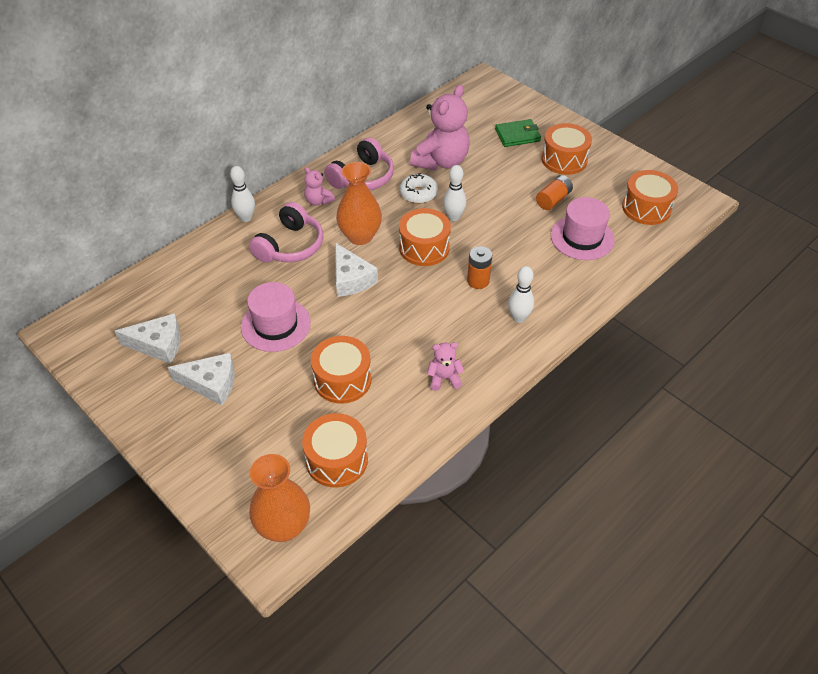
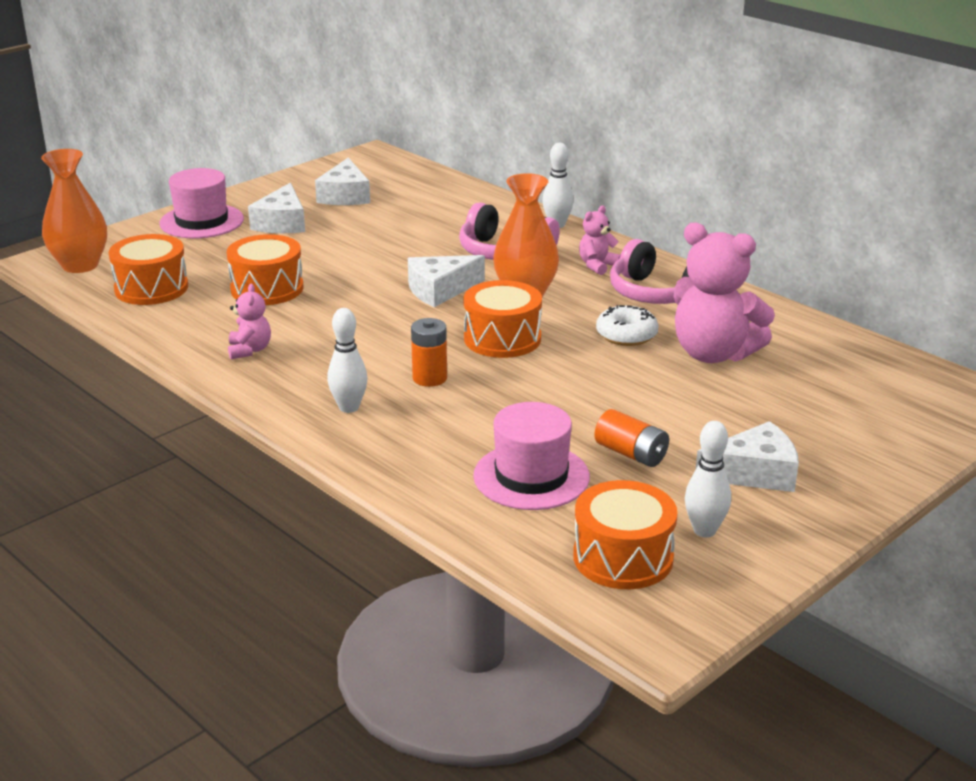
camera: 90 degrees right, 20 degrees down
(275, 325) = (364, 250): pink hat -> pink hat (202, 221)
(453, 217) = (574, 362): white bowling pin -> white bowling pin (704, 530)
(517, 135) = (815, 427): green wallet -> none
(564, 159) = (754, 473): orange drum -> white cheese

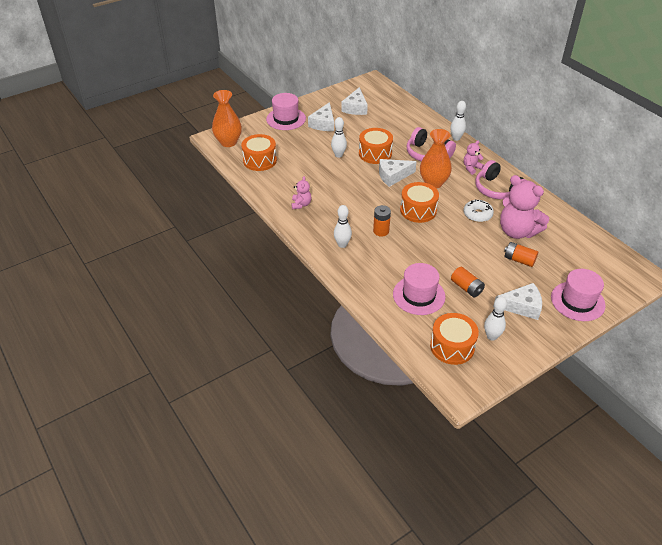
camera: 10 degrees right, 15 degrees up
(267, 289) = (312, 166): orange drum -> orange drum (375, 154)
(320, 267) = (338, 155): none -> white bowling pin
(729, 398) = (519, 260): none -> orange battery
(867, 453) = (577, 301): none -> pink hat

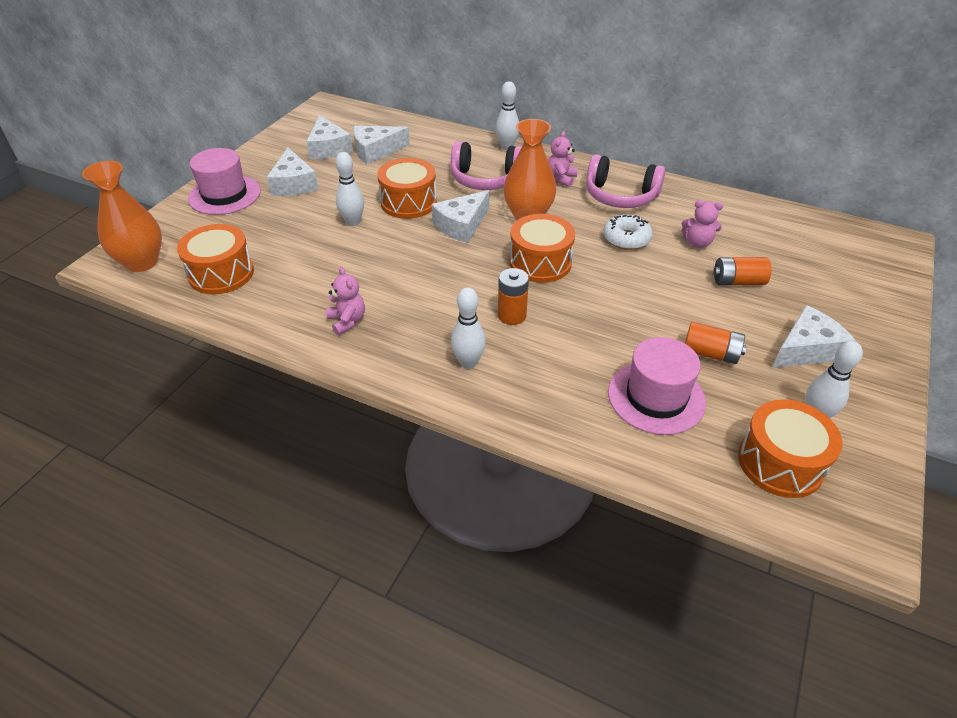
camera: 30 degrees left, 0 degrees up
(379, 118) = (376, 151): none -> white cheese
(517, 231) = (697, 243): pink teddy bear -> pink teddy bear, size x0.48
(577, 301) = (862, 310): pink hat -> none

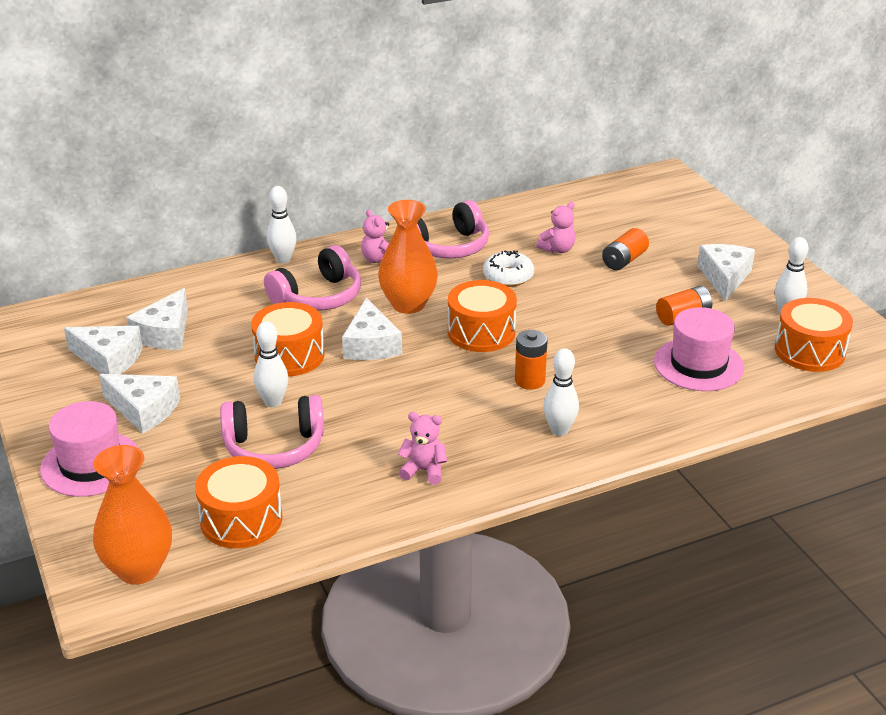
camera: 50 degrees left, 10 degrees down
(307, 247) = (274, 447): none -> pink headphones

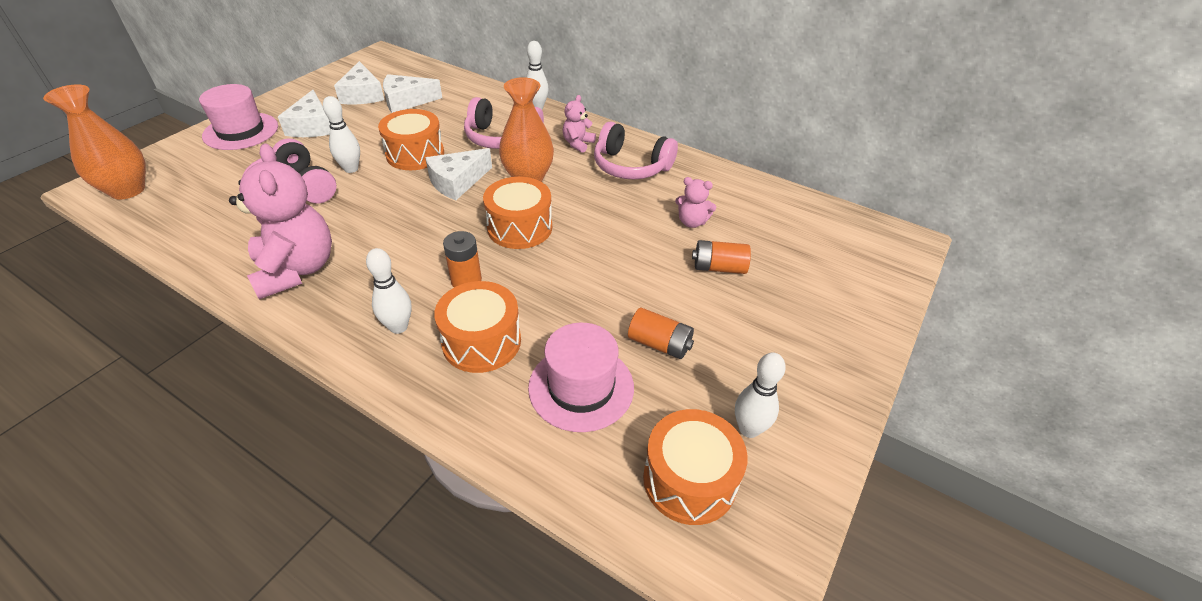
camera: 55 degrees right, 10 degrees up
(241, 520) = (197, 209): orange drum -> orange drum (481, 341)
(424, 470) = (296, 270): pink teddy bear -> pink teddy bear, size x2.08
(508, 276) = (619, 211): white donut -> none
(724, 277) = (766, 350): white cheese -> none

